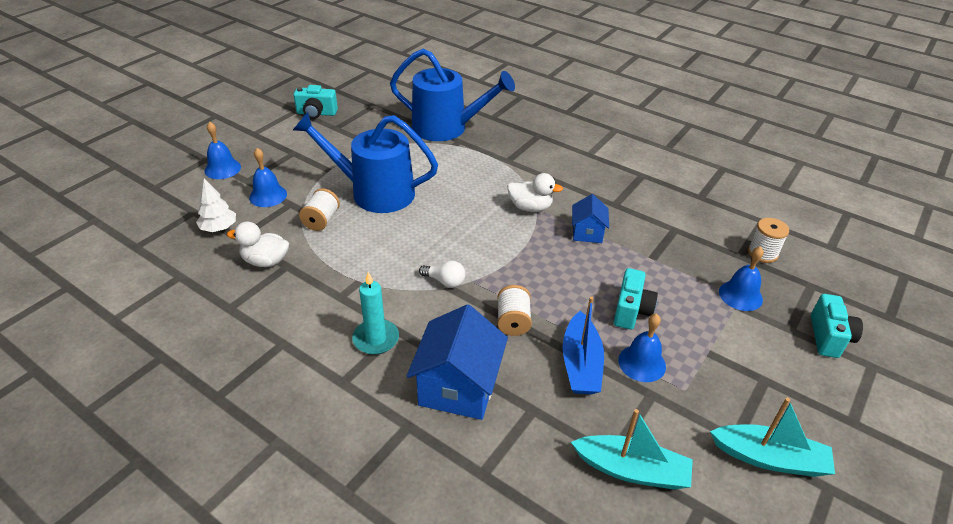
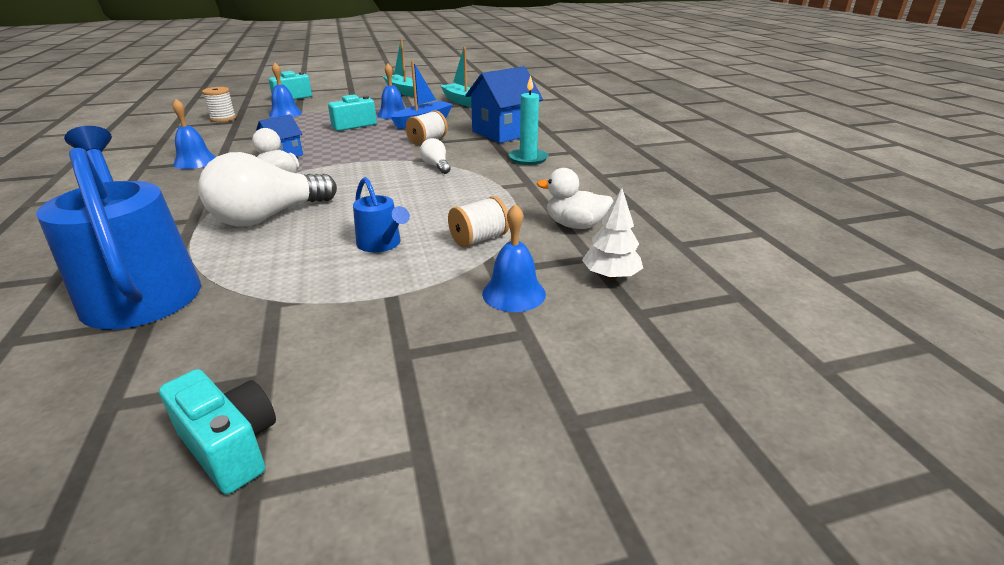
camera: 140 degrees left, 10 degrees down
(222, 169) = (551, 377): blue bell -> blue bell (195, 161)
(265, 261) = (575, 225): white duck -> white duck turned 150 degrees clockwise
(375, 192) = (381, 244): blue watering can -> blue watering can, size x0.48
(471, 180) = (268, 217): none -> white light bulb

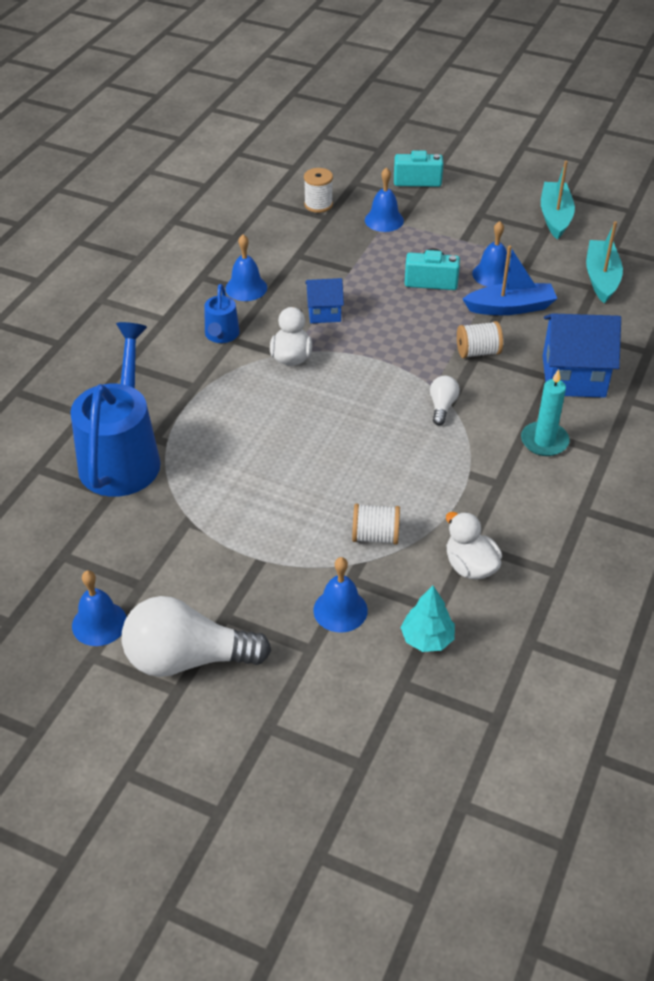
camera: 40 degrees right, 15 degrees up
(231, 447) = (99, 623): turquoise camera -> blue bell
(268, 217) = (247, 413): white light bulb -> white light bulb (187, 658)
(381, 244) = (300, 498): blue watering can -> blue watering can (221, 335)
(610, 276) = (427, 639): white tree -> turquoise tree

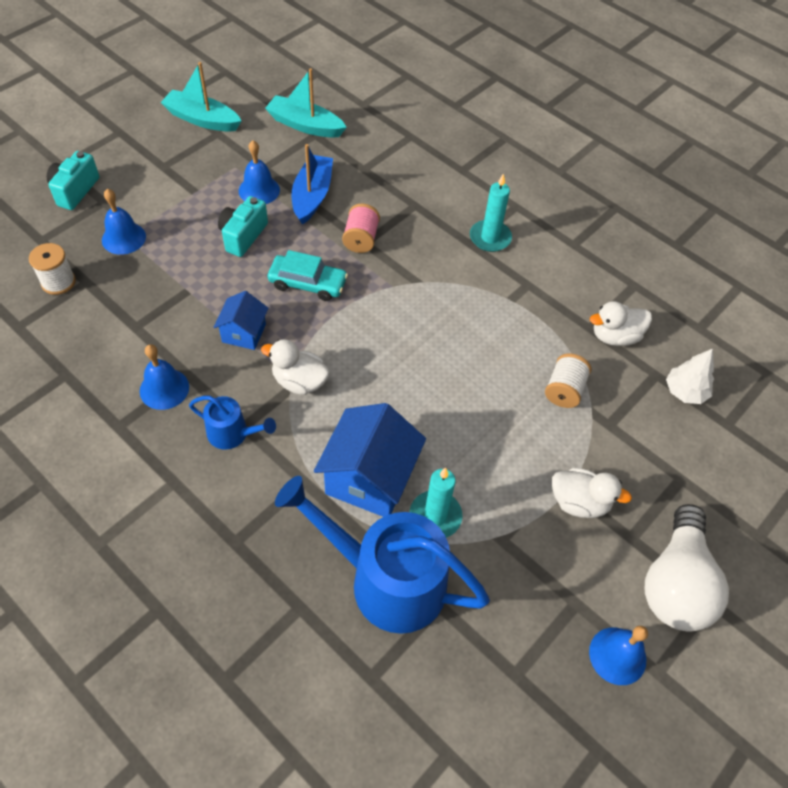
camera: 75 degrees left, 10 degrees up
(193, 473) = (435, 516): none -> turquoise candle
(248, 570) = (579, 502): none -> white duck
(340, 610) = (642, 443): blue bell -> none
(401, 333) = (307, 283): none -> turquoise car
(427, 639) = (685, 392): turquoise tree -> white tree
(442, 406) = (421, 288): white light bulb -> none
(478, 352) = (361, 239): white spool -> pink spool
(573, 376) = (420, 190): blue house -> blue house (369, 479)

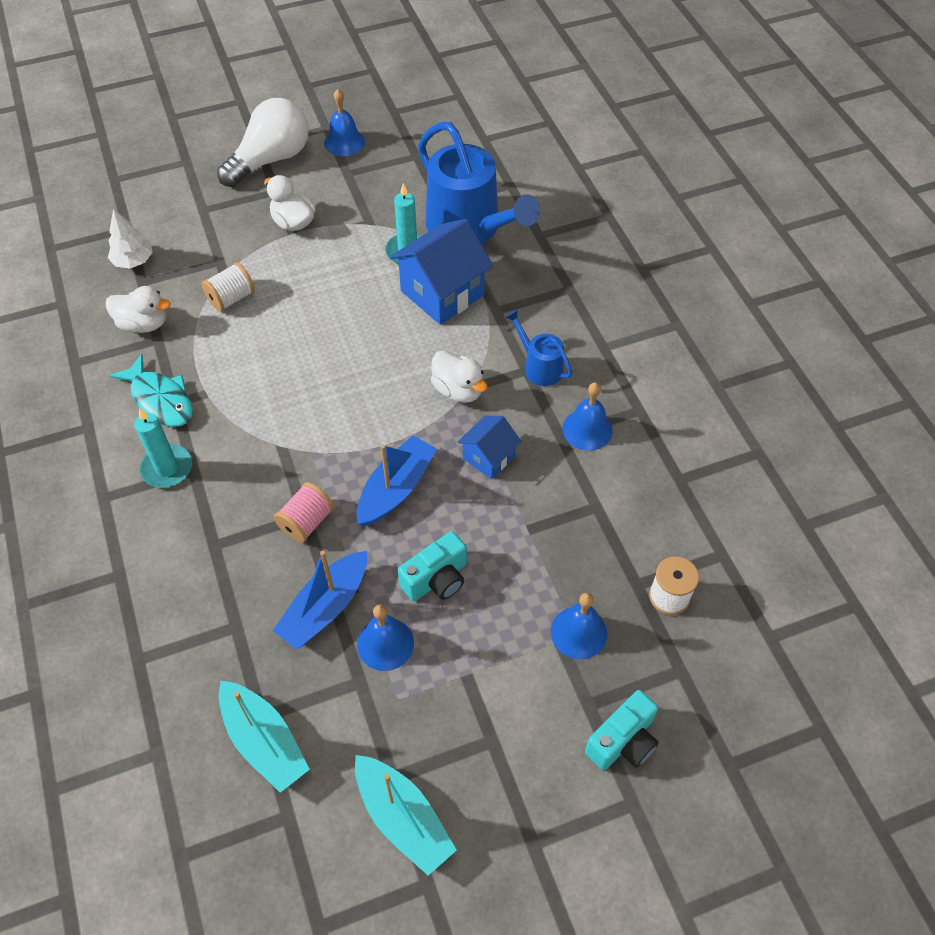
camera: 150 degrees left, 0 degrees up
(307, 283) = (396, 488): turquoise car -> blue boat
(541, 282) = (160, 399): none -> turquoise fish

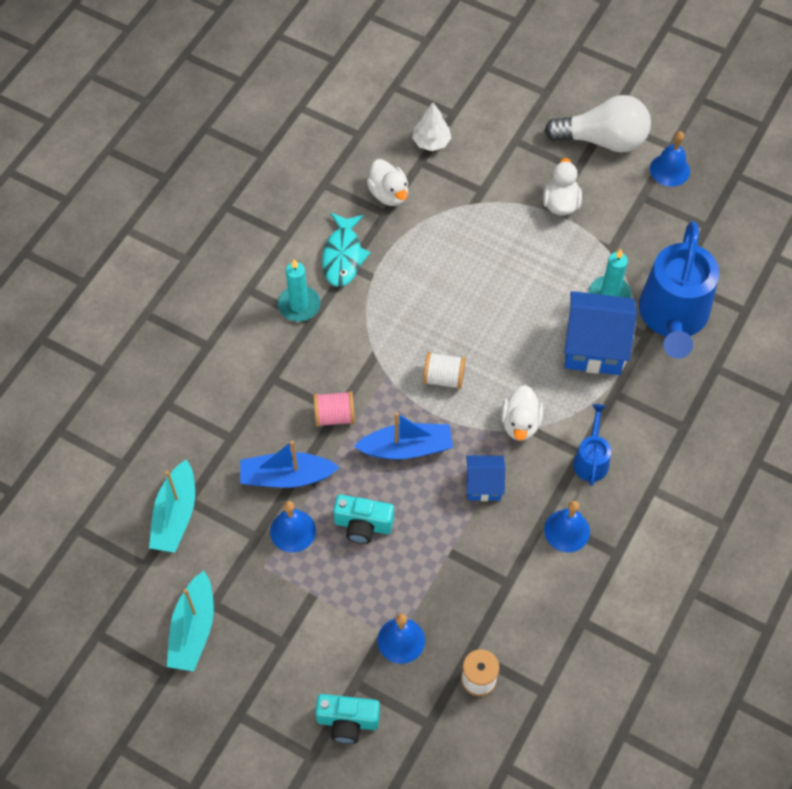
camera: 50 degrees right, 5 degrees up
(231, 298) = (459, 224): white spool -> white spool (443, 378)

